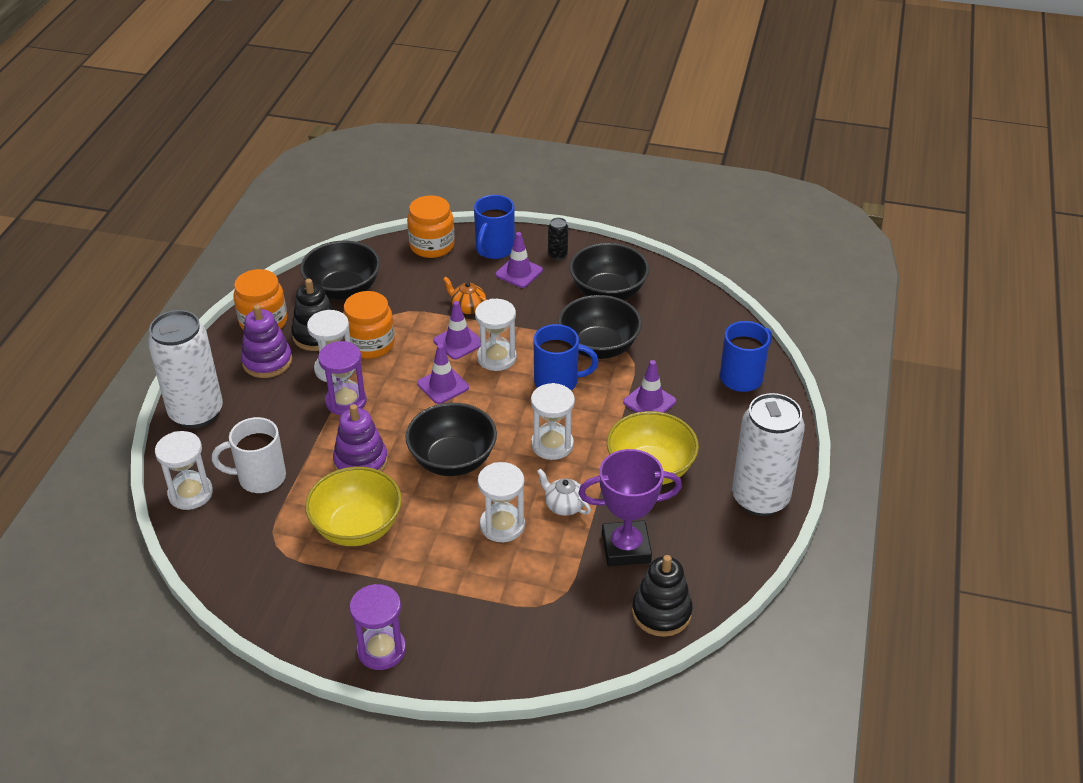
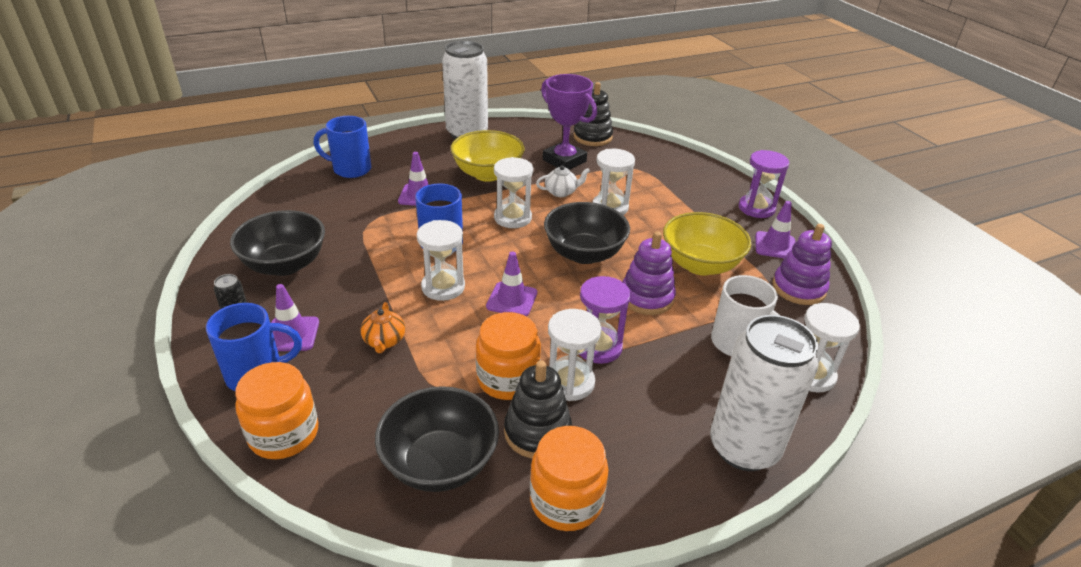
camera: 130 degrees left, 5 degrees down
(267, 361) = (618, 445): purple stacking toy -> purple stacking toy (798, 288)
(458, 342) = (444, 320): purple traffic cone -> purple traffic cone (775, 246)
(564, 505) = (561, 192): white teapot -> white teapot turned 105 degrees counterclockwise
(598, 347) = (374, 240): black bowl -> none

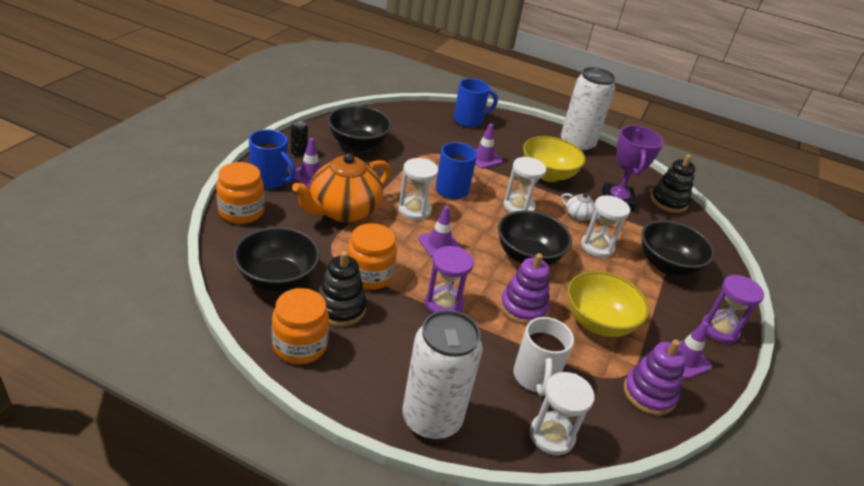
camera: 45 degrees right, 0 degrees up
(350, 169) = (469, 120): blue mug -> blue mug turned 105 degrees clockwise
(384, 341) = (343, 211): orange teapot -> orange teapot, size x2.26
(569, 382) = (396, 304): white hourglass -> none
(665, 186) = (667, 265): none -> black bowl

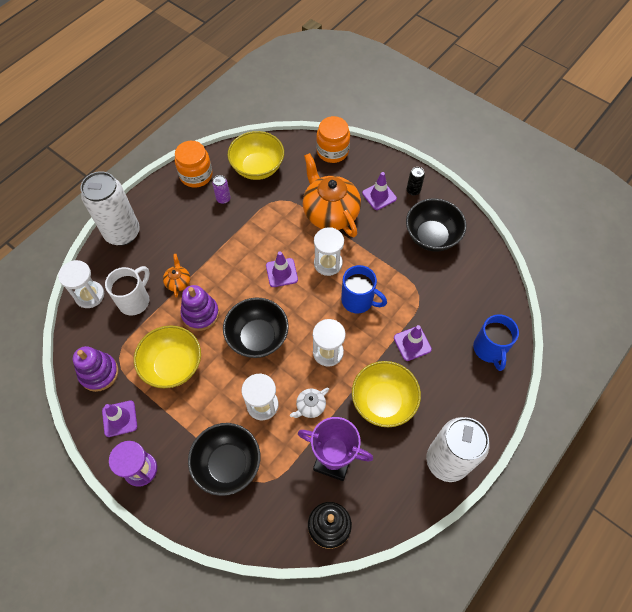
camera: 110 degrees right, 25 degrees up
(270, 180) = (372, 169): blue mug -> none
(277, 279) = (257, 168): black bowl -> yellow bowl
(340, 308) = (223, 199): black stacking toy -> purple can
(369, 275) = (252, 219): orange jar -> none
(444, 304) = (215, 261): purple hourglass -> none
(489, 336) = (178, 282): none -> orange teapot
(535, 378) = (135, 300): white mug -> white mug turned 105 degrees clockwise

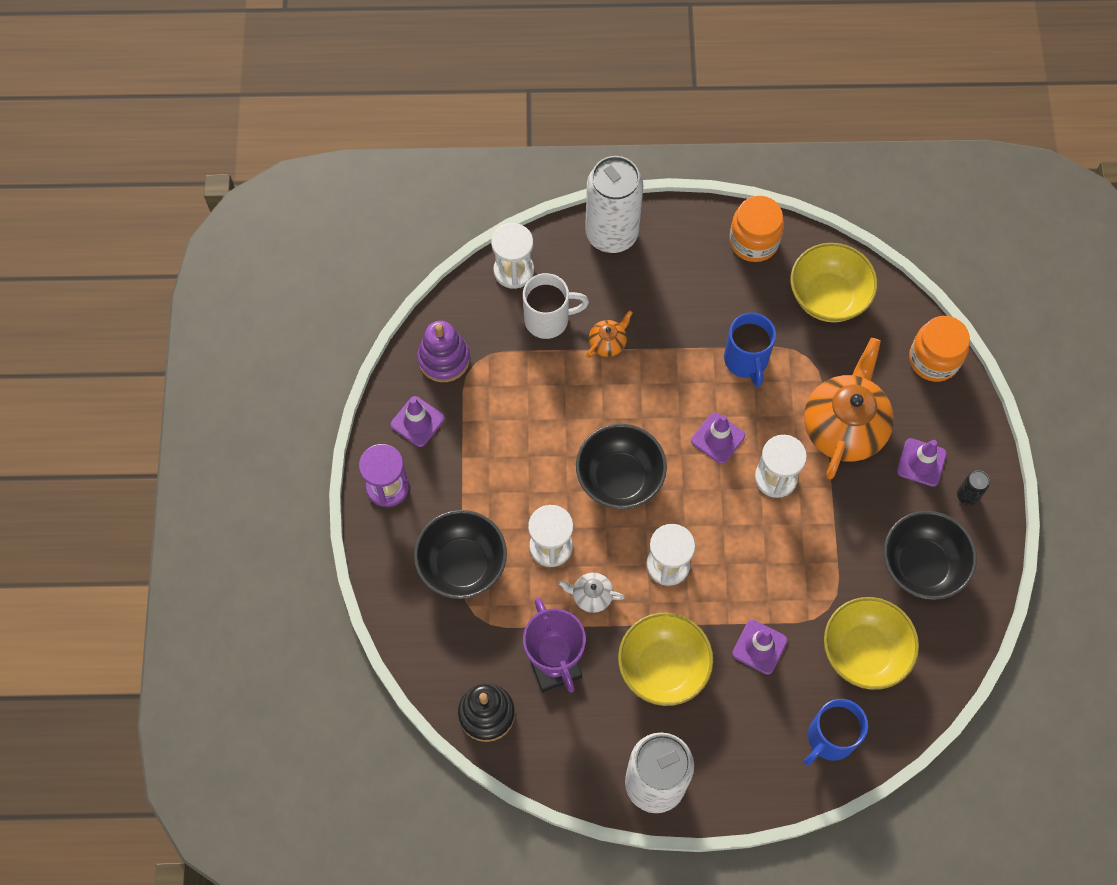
camera: 50 degrees right, 5 degrees up
(173, 365) = (514, 422): yellow bowl -> yellow bowl (864, 652)
(200, 314) = (593, 397): purple stacking toy -> none
(223, 199) = (751, 297): purple can -> none
(358, 300) = (759, 548): blue mug -> blue mug (746, 360)

